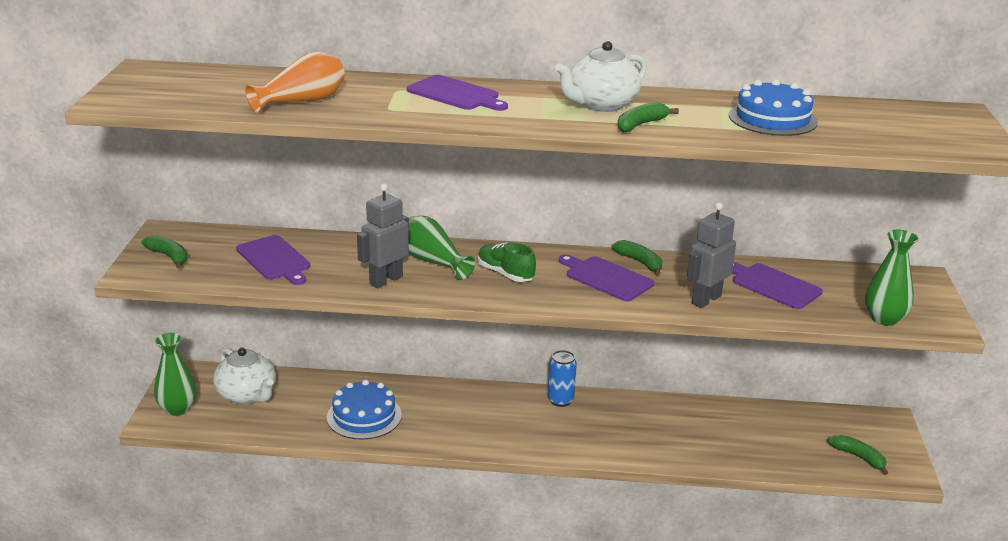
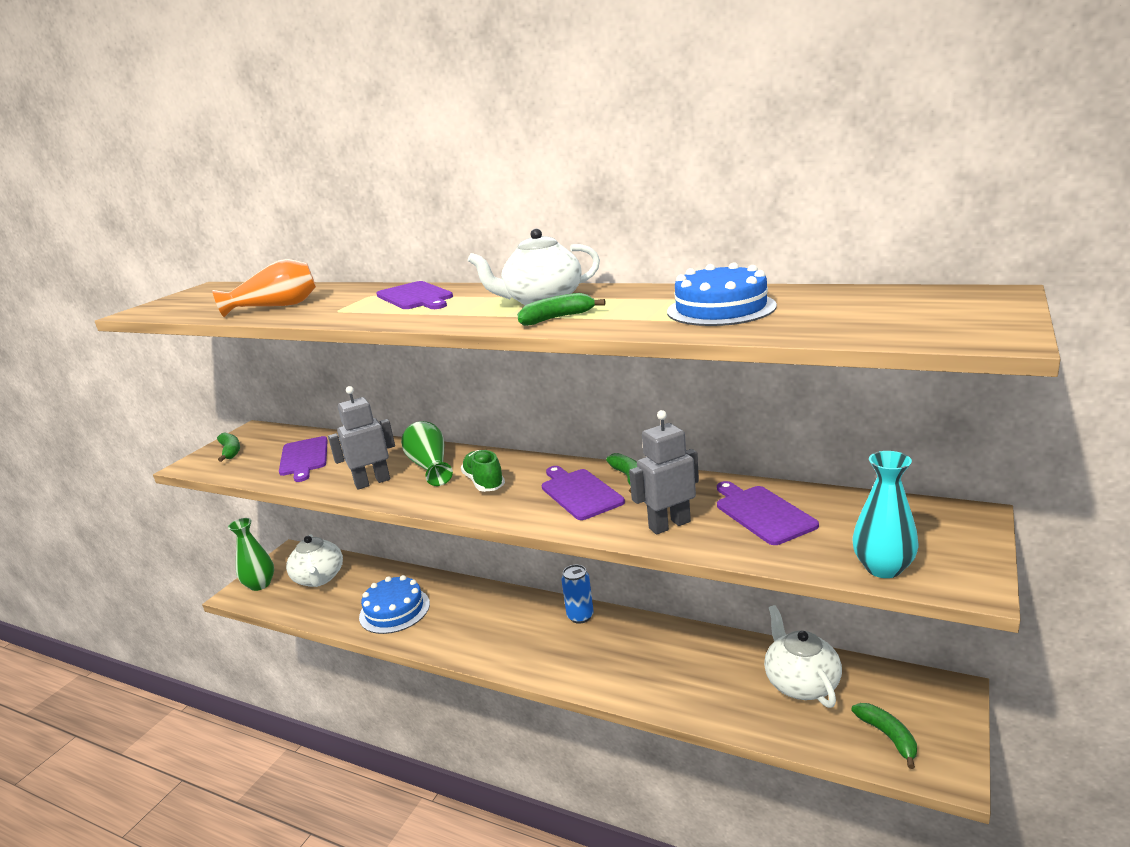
camera: 25 degrees right, 5 degrees down
(779, 429) = (801, 683): none -> white teapot
(884, 319) = (883, 568): green vase -> turquoise vase

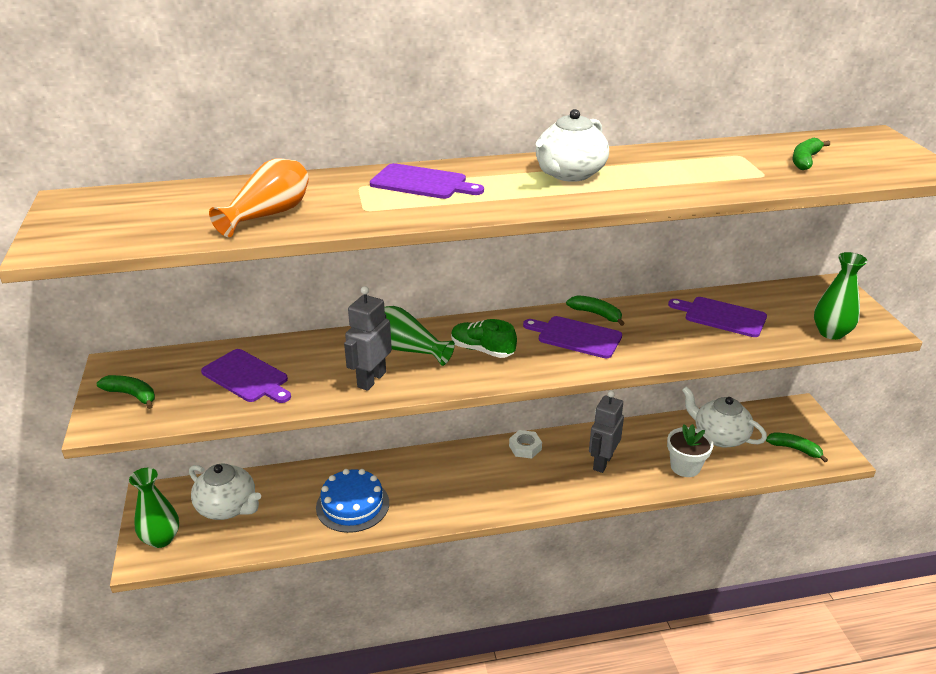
camera: 40 degrees left, 10 degrees up
(557, 318) = (622, 190): green banana -> green banana (805, 160)
(580, 616) = (525, 448): blue can -> white nut
(669, 525) = (675, 343): grey robot -> grey robot (602, 462)
(721, 308) = (731, 165): blue cake -> none
(721, 699) = (685, 467): none -> white flower pot
(883, 568) = (831, 333): turquoise vase -> green vase

